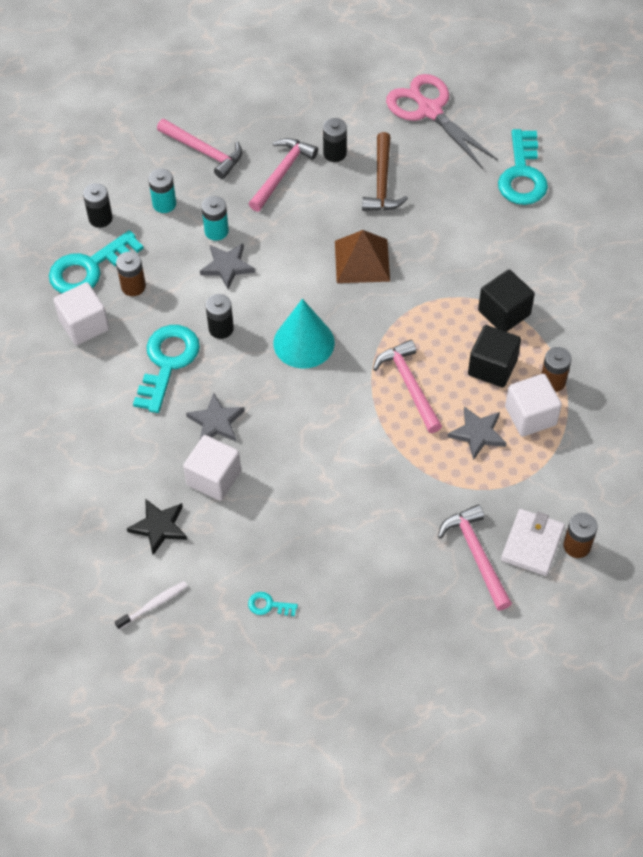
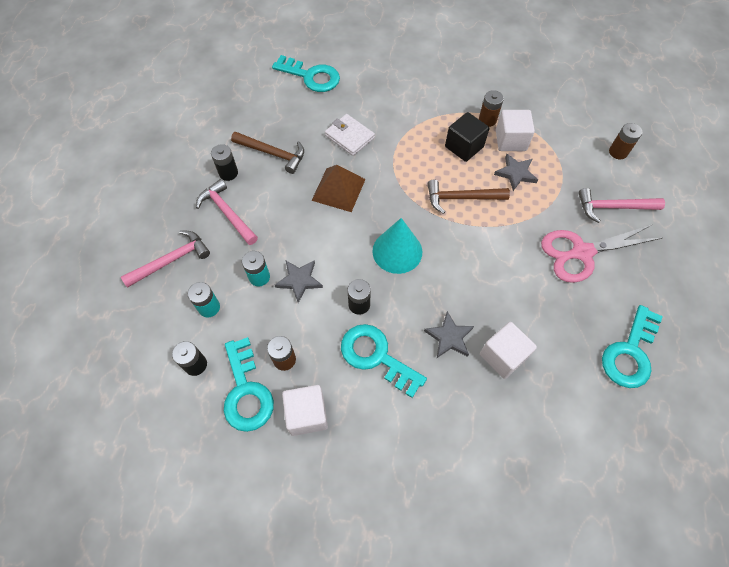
camera: 70 degrees left, 5 degrees up
(153, 605) = (614, 442): white toothbrush -> none
(159, 527) = (539, 414): black star -> none
(268, 605) = (630, 353): turquoise key -> turquoise key, size x2.32
(409, 385) = (461, 198): pink hammer -> brown hammer
(429, 110) = (224, 105): pink scissors -> pink scissors (581, 253)
(504, 313) = (421, 125): black cube -> none
(532, 544) = (611, 174): white wallet -> white wallet (349, 137)

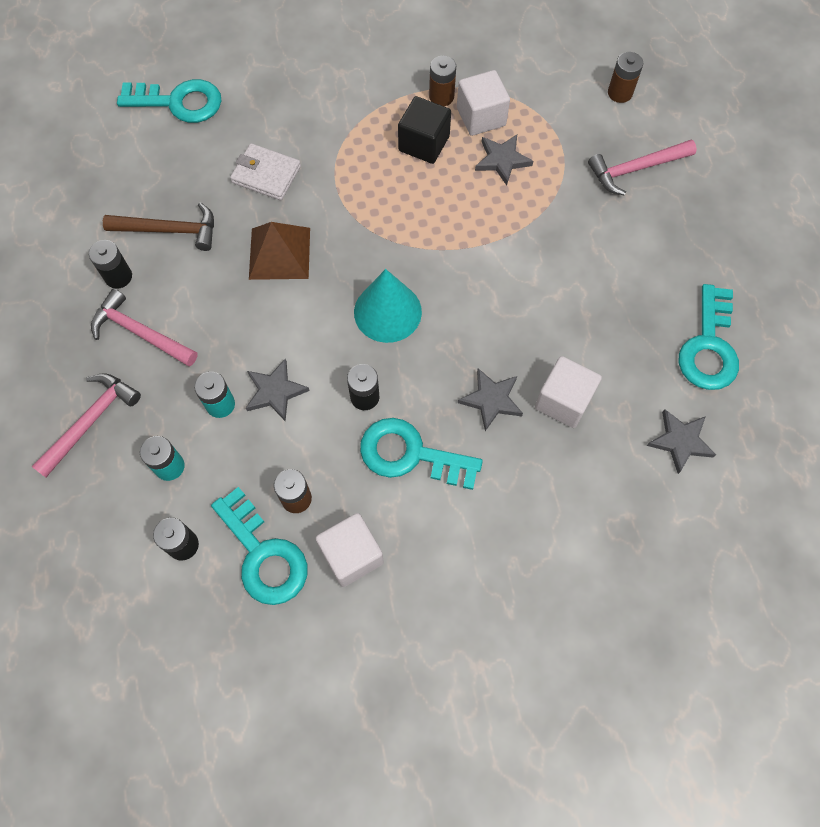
camera: 20 degrees left, 5 degrees up
(461, 198) = (444, 215): brown hammer -> none
(581, 253) = (615, 240): pink scissors -> none
(584, 417) = (680, 441): none -> grey star

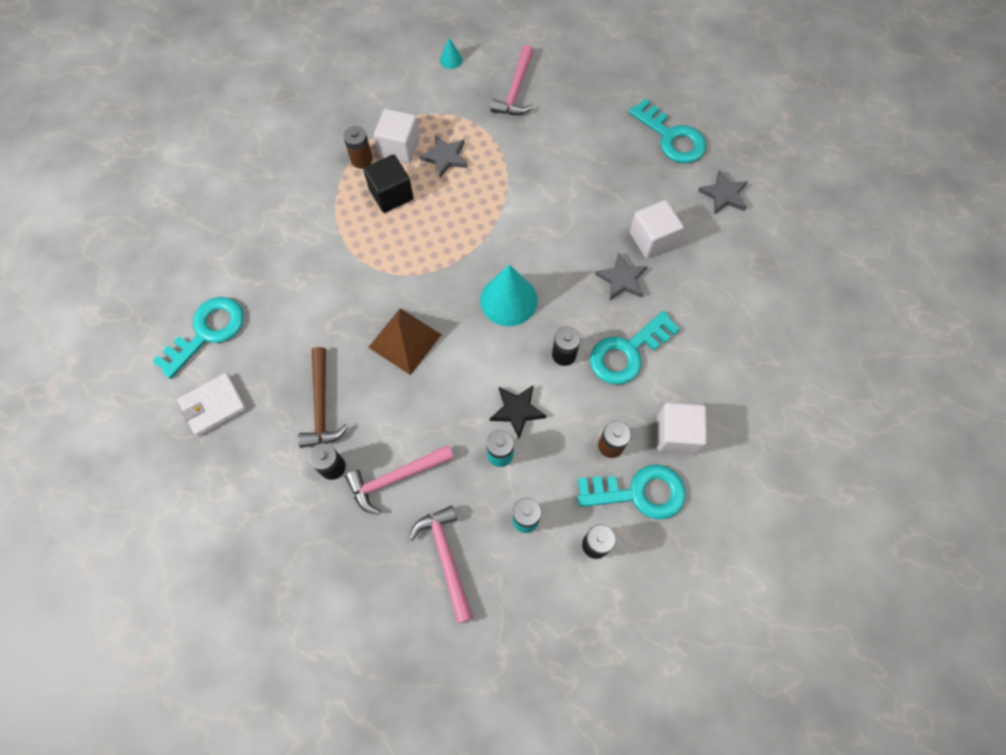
camera: 55 degrees left, 0 degrees up
(170, 230) = (321, 405): brown hammer -> brown hammer turned 135 degrees clockwise
(266, 174) = (329, 310): white wallet -> white wallet (214, 406)
(275, 391) = (517, 410): grey star -> black star
(620, 93) = (451, 60): brown battery -> turquoise cone

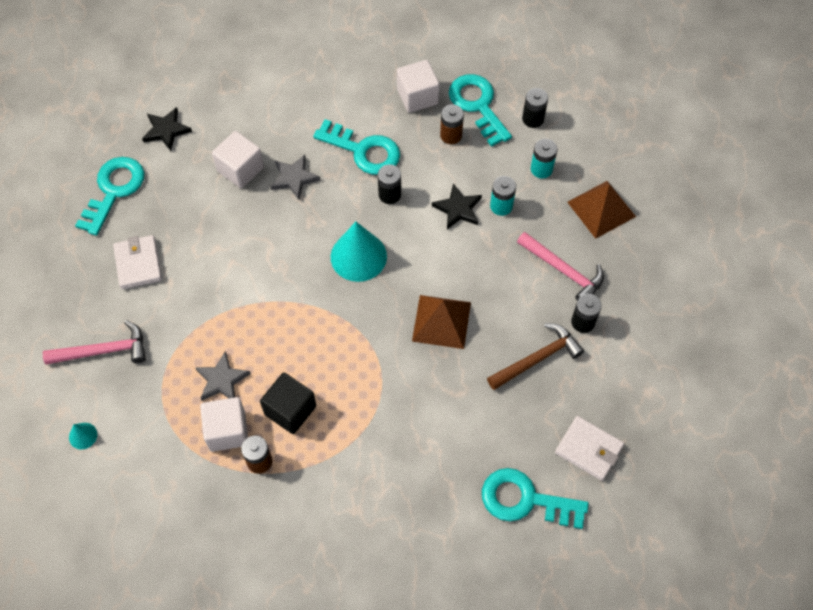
camera: 115 degrees left, 5 degrees down
(446, 558) = (601, 209): pink hammer -> brown pyramid
(586, 134) = (138, 264): none -> white wallet
(723, 195) = (166, 130): grey star -> black star

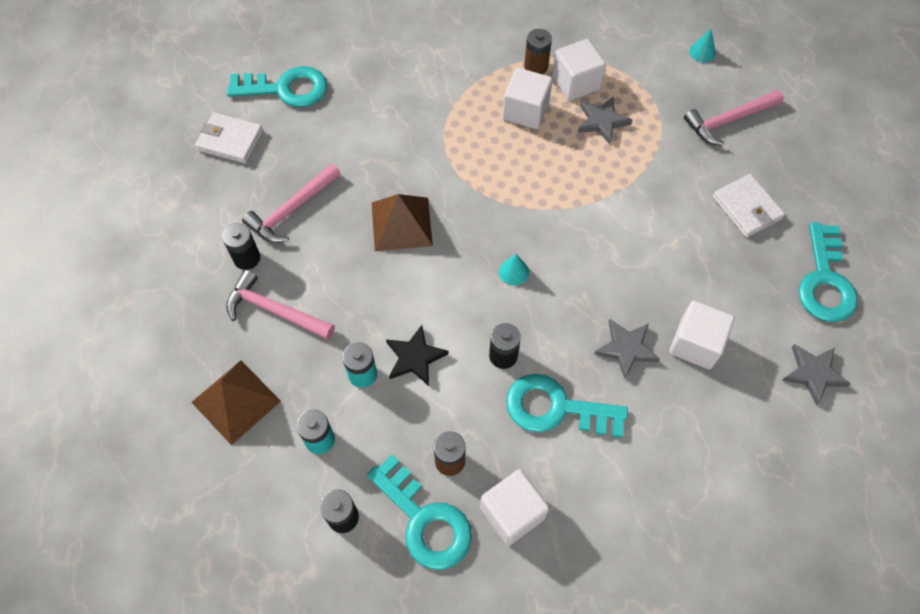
camera: 165 degrees right, 0 degrees up
(166, 130) = (813, 374): black star -> grey star
(290, 410) = (525, 111): black cube -> white cube
(358, 256) = (514, 272): turquoise cone -> turquoise cone, size x0.46
(537, 358) = (292, 210): brown hammer -> pink hammer

